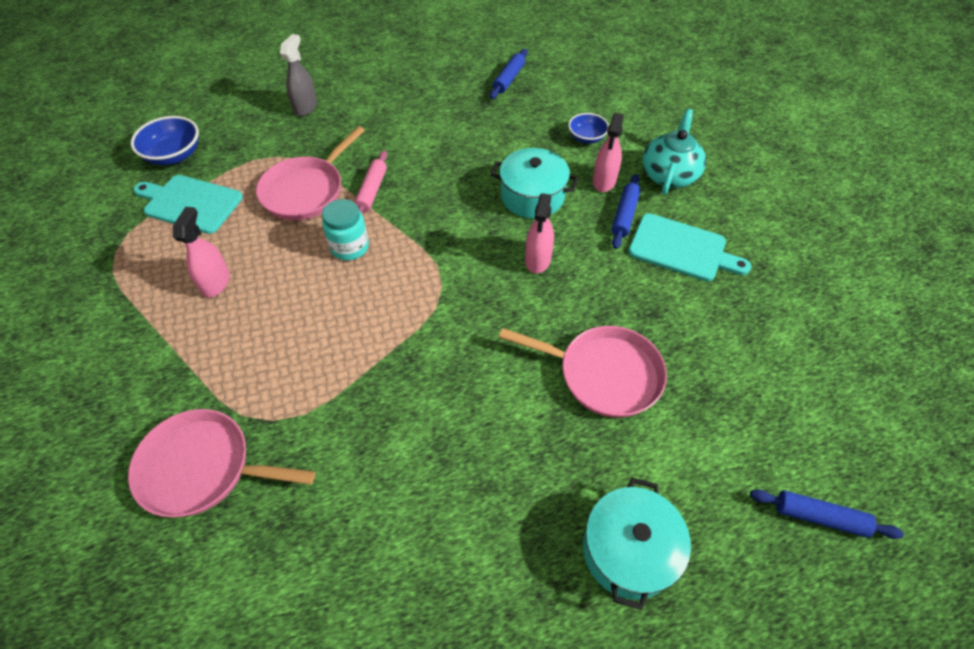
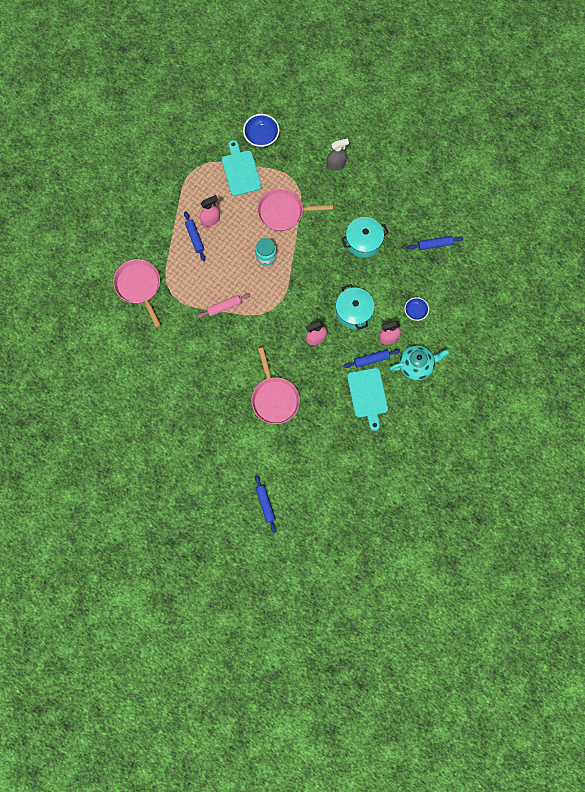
camera: 55 degrees right, 20 degrees up
(218, 321) = (195, 238): none -> blue rolling pin
(371, 191) = (304, 240): pink rolling pin -> pink rolling pin (224, 307)
(628, 550) = (208, 445): turquoise pot -> turquoise pot (363, 241)

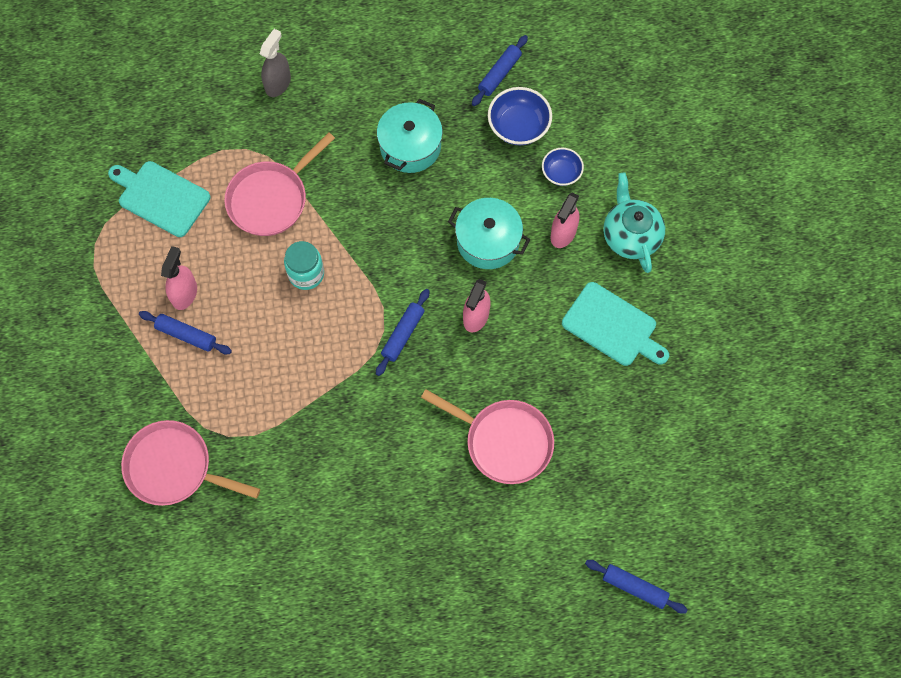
camera: 45 degrees left, 5 degrees down
(224, 307) = (317, 387): pink rolling pin -> none
(261, 136) = (144, 131): blue bowl -> blue bowl (518, 126)
(371, 359) = (570, 279): blue rolling pin -> blue rolling pin (403, 334)
(416, 365) = (630, 235): turquoise teapot -> turquoise teapot turned 45 degrees counterclockwise

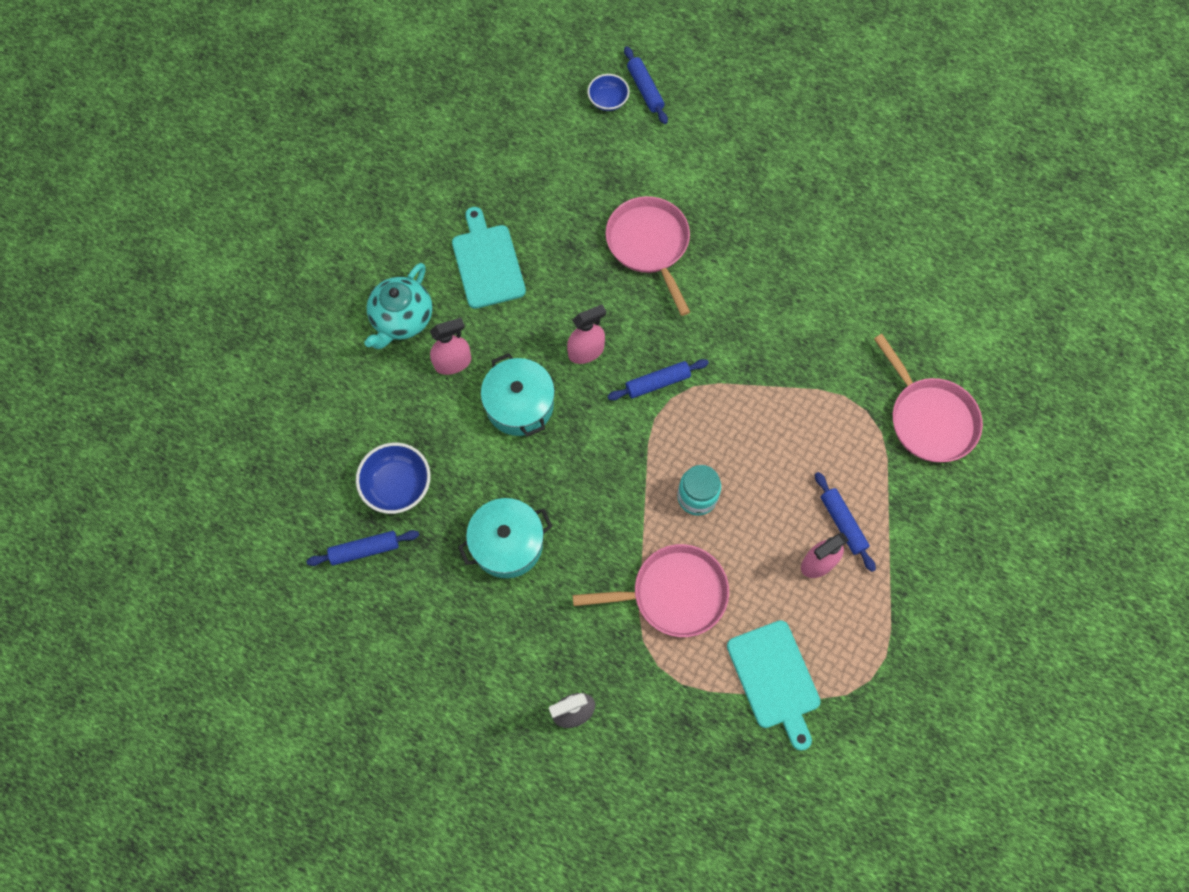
camera: 140 degrees left, 0 degrees up
(561, 173) = (403, 414): blue bowl -> blue bowl (608, 100)

